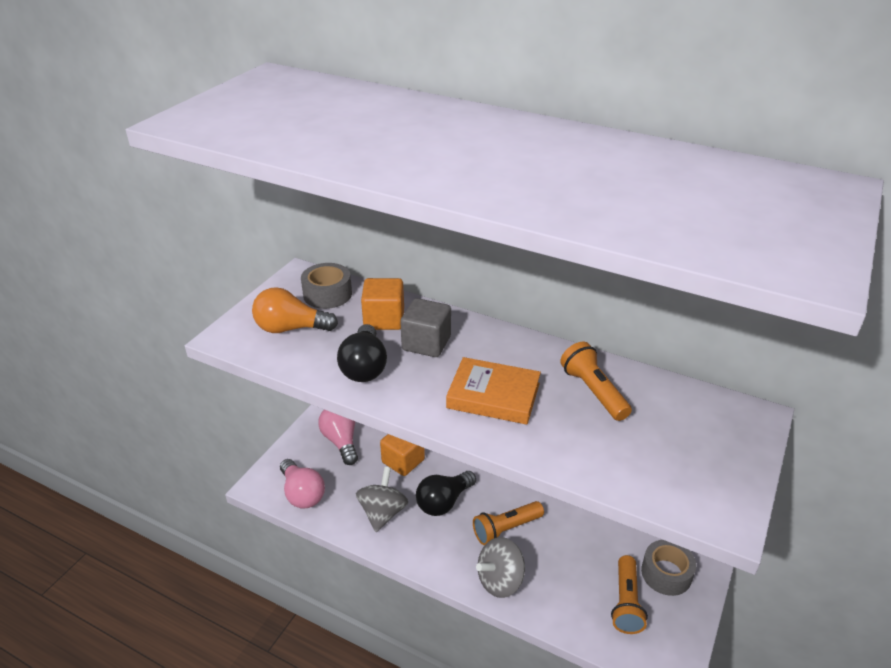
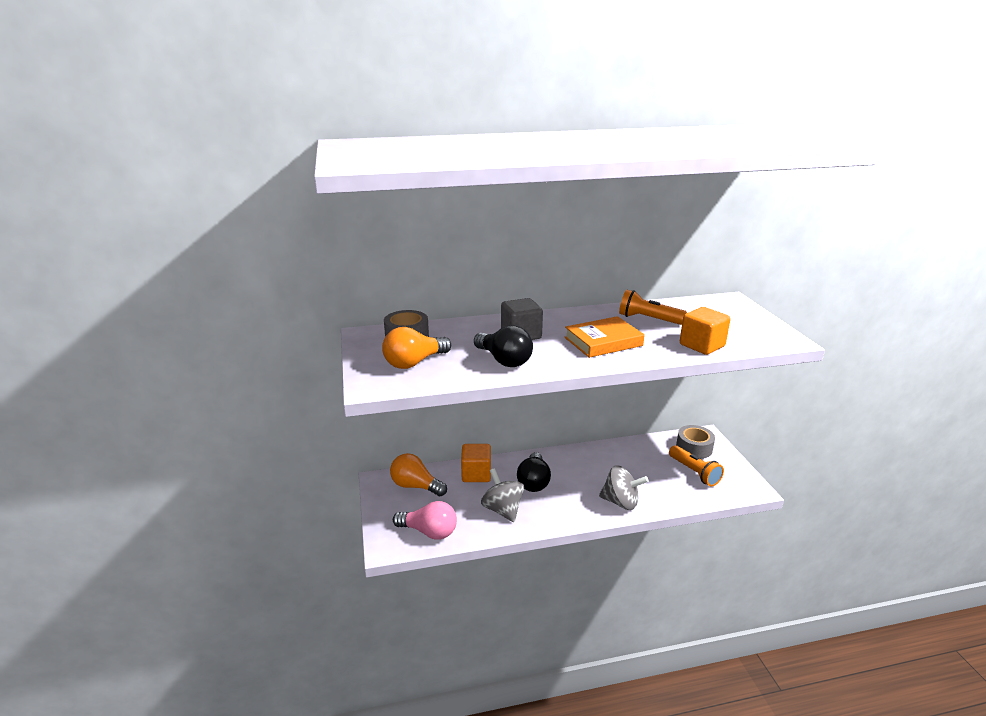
camera: 40 degrees left, 10 degrees down
(341, 441) = (415, 486): pink light bulb -> orange light bulb
(384, 319) = (472, 334): orange cube -> orange cube (702, 345)
(500, 580) = (620, 502): grey spinning top -> grey spinning top turned 90 degrees counterclockwise
(506, 529) = (588, 475): orange flashlight -> none

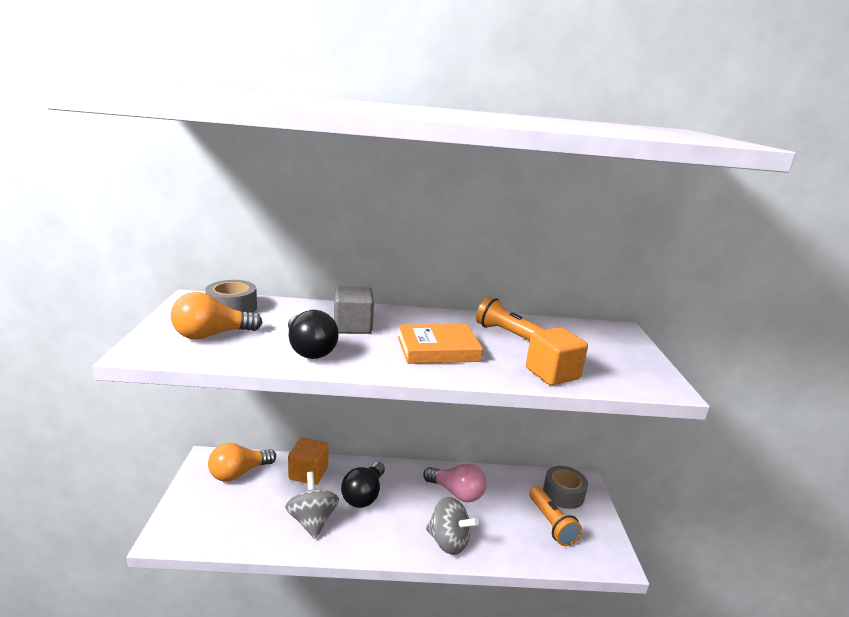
camera: 10 degrees right, 5 degrees down
(415, 486) = (239, 473): orange light bulb -> orange light bulb turned 75 degrees counterclockwise
(429, 532) = (219, 529): pink light bulb -> pink light bulb (456, 493)

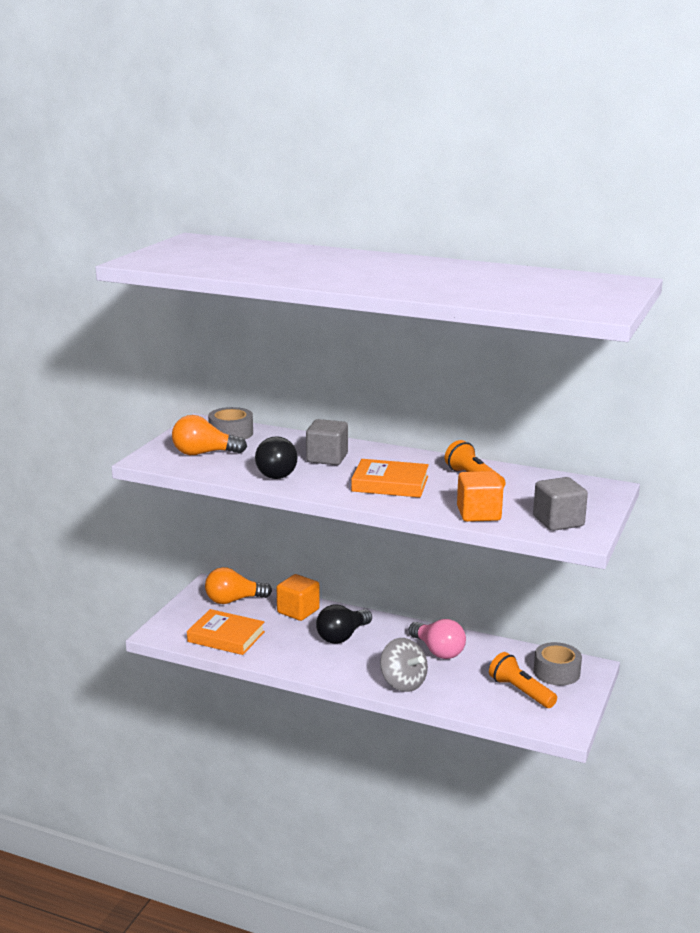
camera: 25 degrees right, 0 degrees up
(246, 523) = (226, 637): none -> orange book
(312, 521) = (284, 645): grey spinning top -> none
(551, 524) = (520, 691): orange flashlight -> orange flashlight turned 135 degrees clockwise
(627, 372) = (558, 521): none -> grey cube

